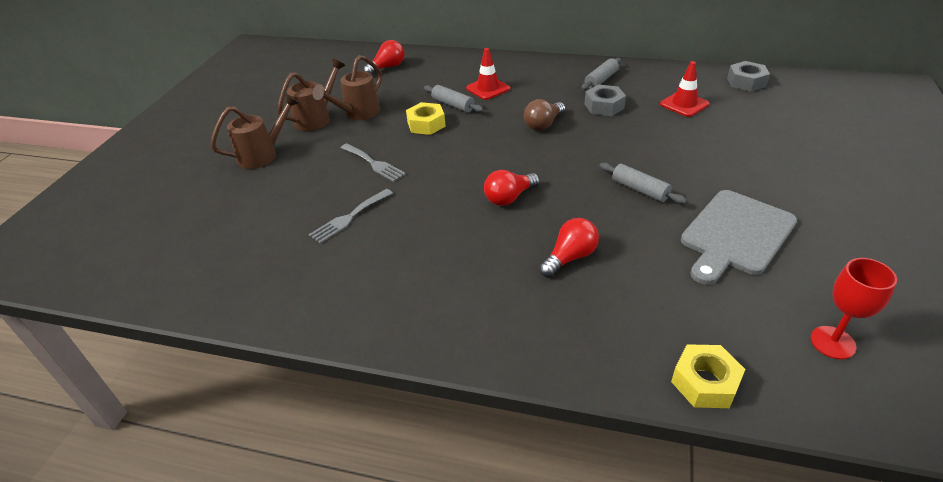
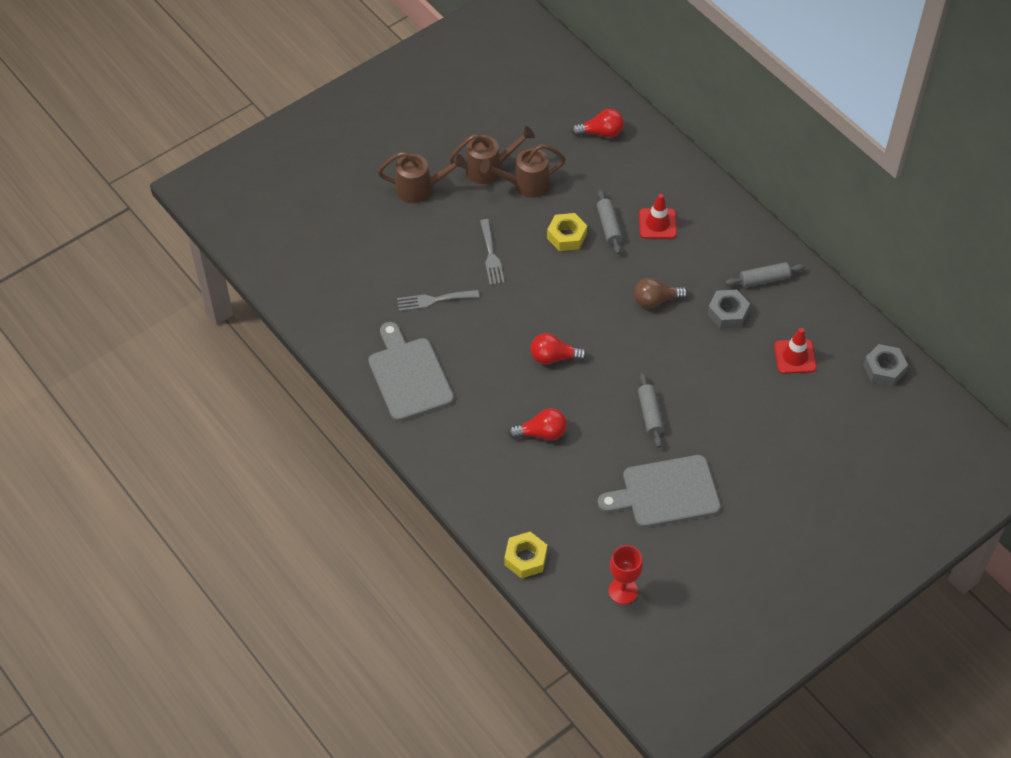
camera: 35 degrees right, 15 degrees up
(382, 289) = (409, 376): none -> grey cutting board

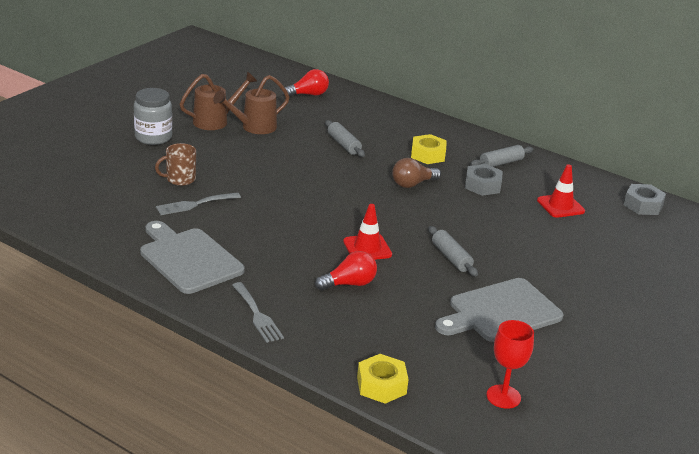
camera: 20 degrees left, 25 degrees down
(420, 189) = (153, 137): brown watering can -> grey jar
(429, 260) = (180, 179): none -> brown mug
(491, 255) = (241, 171): grey fork -> grey fork (257, 315)
(554, 357) = (335, 230): red light bulb -> none
(566, 236) = (307, 153): yellow nut -> yellow nut (428, 155)
(657, 224) = (387, 140): red traffic cone -> red traffic cone (367, 248)

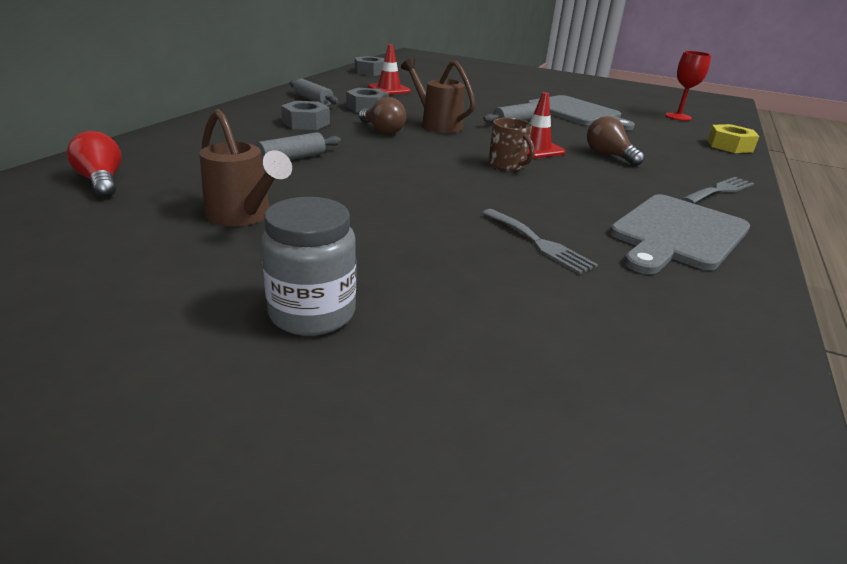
camera: 100 degrees left, 0 degrees up
(180, 179) = (470, 263): brown mug -> brown mug (507, 165)
(215, 121) = (218, 252): brown watering can -> brown watering can (437, 124)
(349, 284) = (609, 155): red light bulb -> brown light bulb
(428, 155) = (306, 123): yellow nut -> grey nut

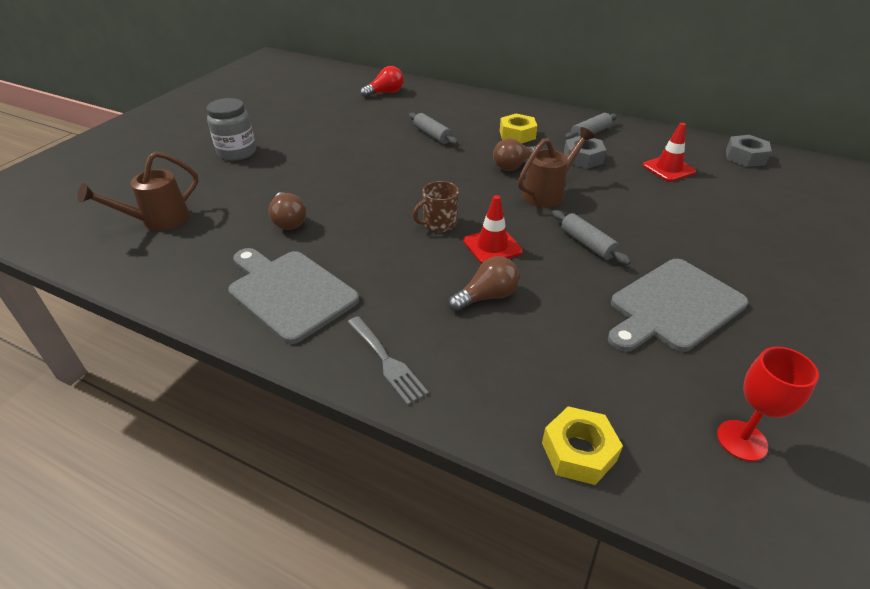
camera: 95 degrees right, 10 degrees up
(243, 216) = (339, 129): brown watering can -> brown watering can (158, 221)
(306, 123) = (517, 134): grey nut -> yellow nut
(539, 243) = (288, 221): grey fork -> brown light bulb

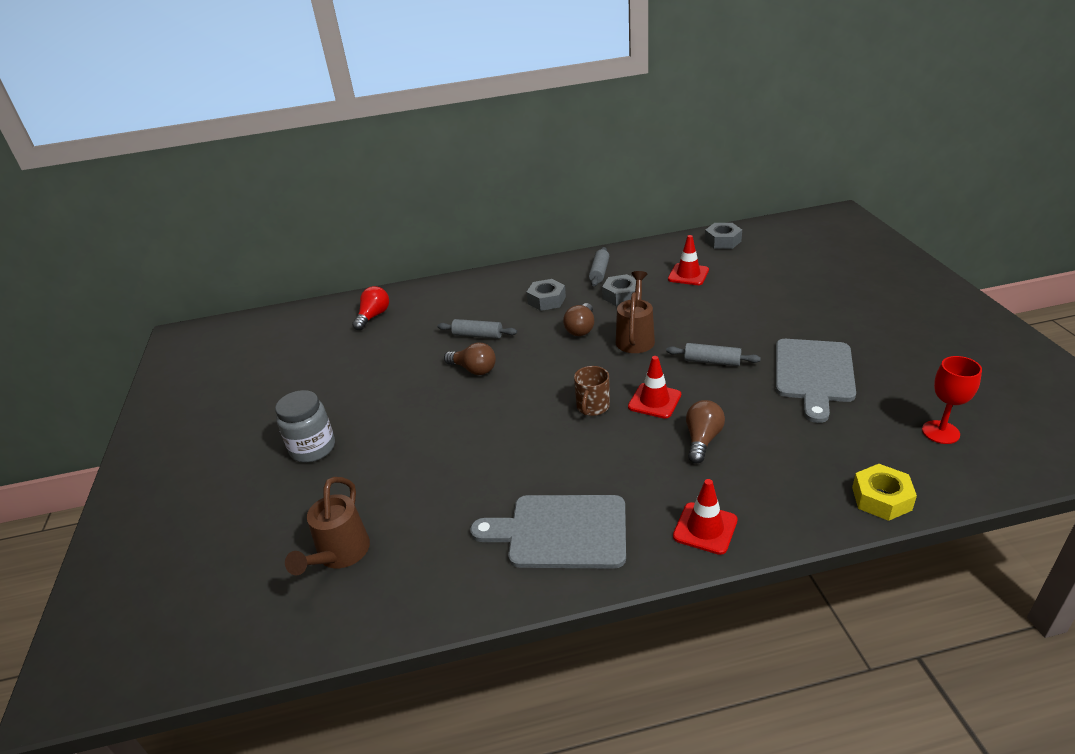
camera: 35 degrees left, 5 degrees down
(288, 221) = (468, 478): brown light bulb -> brown light bulb (474, 369)
(387, 362) = (705, 528): grey fork -> red traffic cone
(517, 134) = (546, 300): yellow nut -> grey nut

